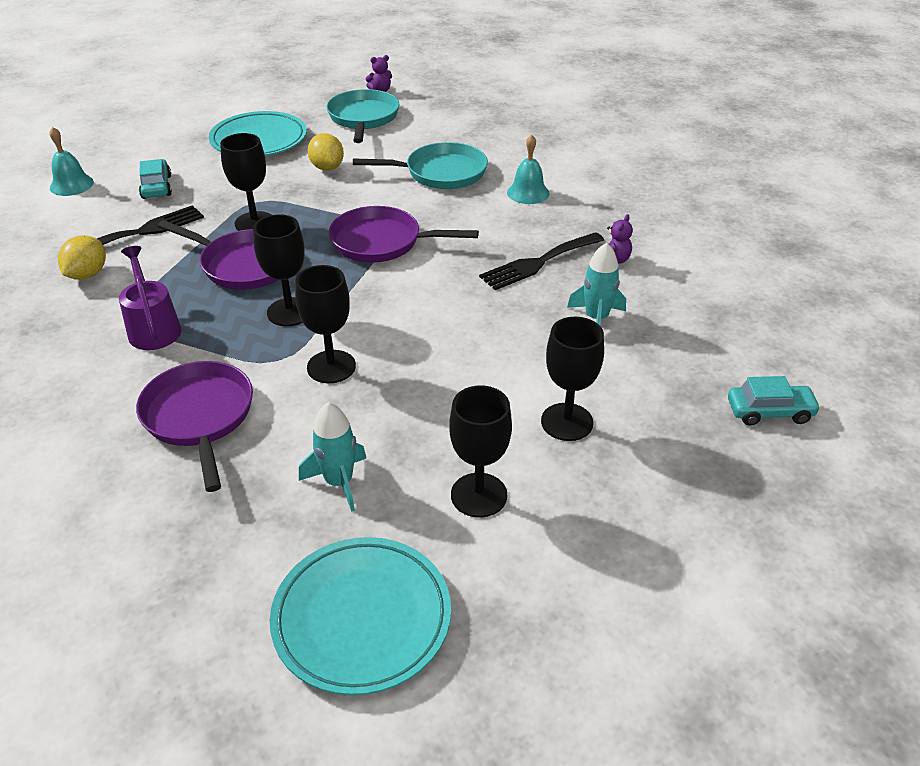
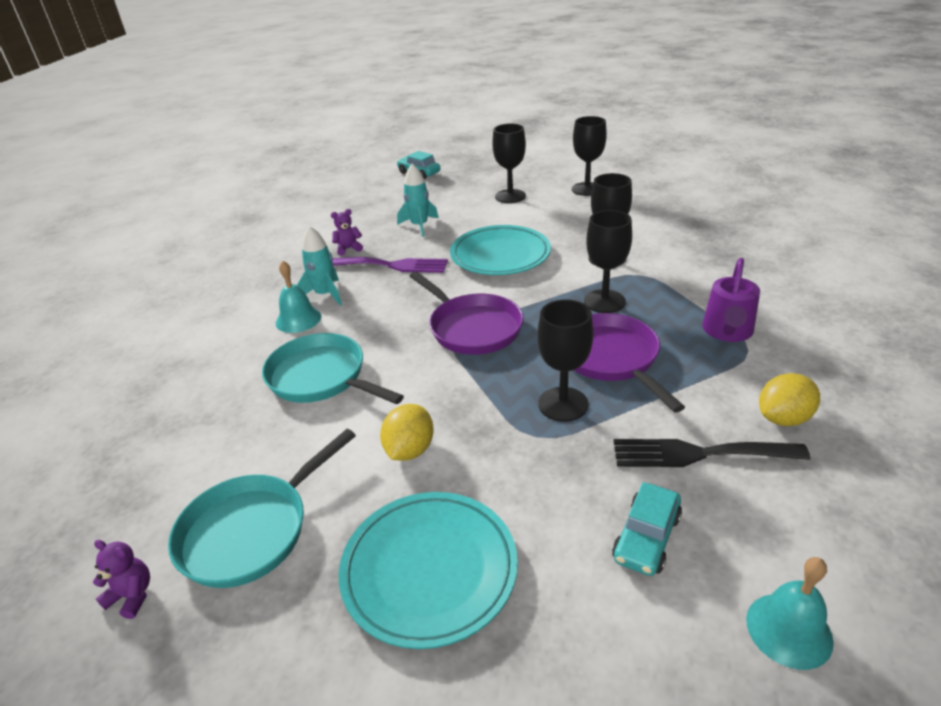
camera: 135 degrees left, 5 degrees down
(199, 417) = (716, 261): purple pan -> none
(339, 482) = (651, 212): turquoise rocket -> turquoise rocket (325, 294)
(362, 618) = (677, 176): turquoise plate -> turquoise plate (500, 255)
(538, 263) = (392, 265): black fork -> purple fork

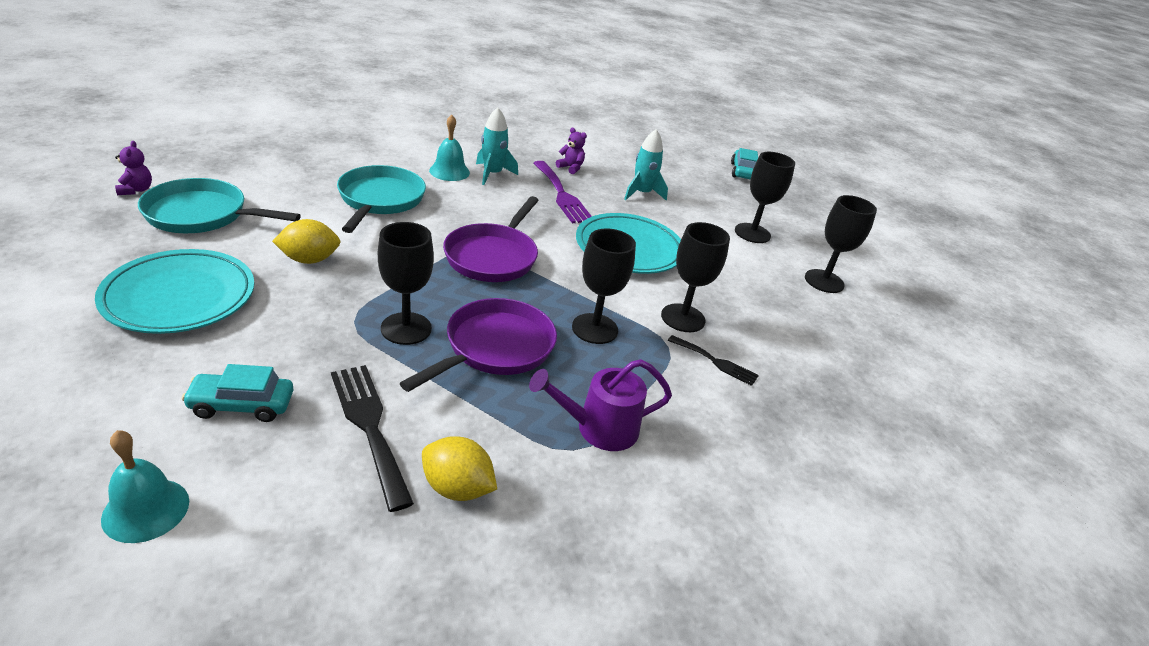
camera: 50 degrees right, 0 degrees up
(665, 260) = (716, 362): none -> black fork

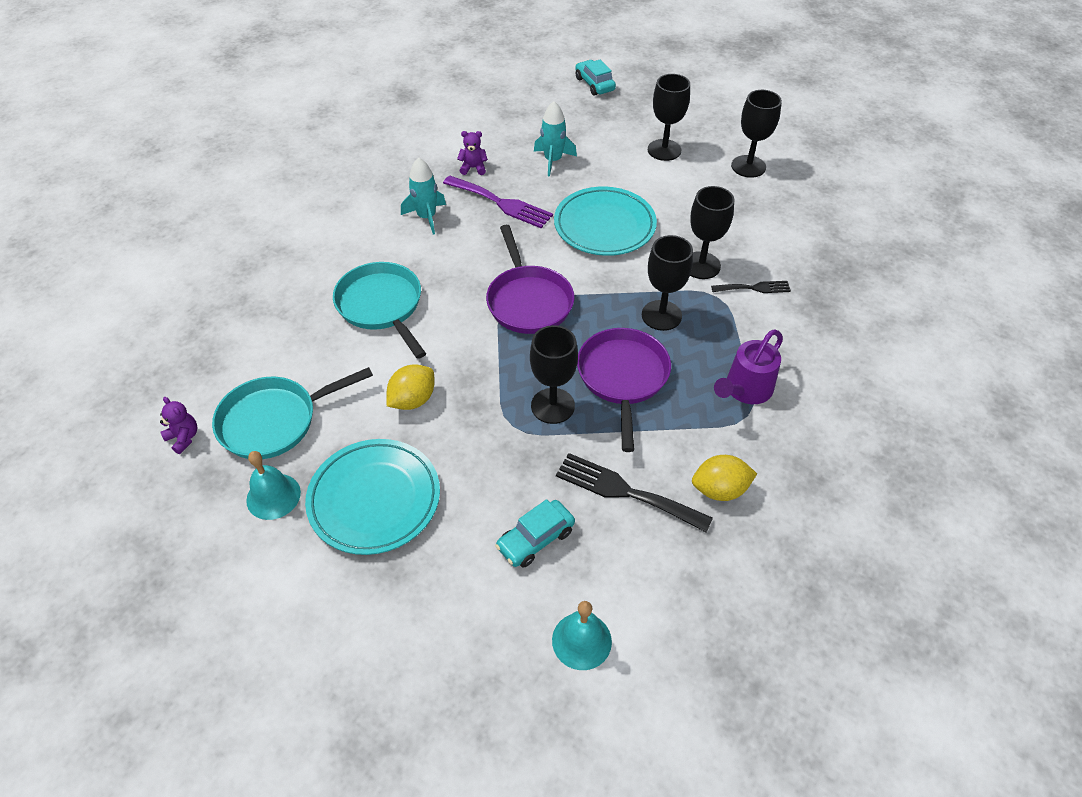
camera: 30 degrees left, 15 degrees up
(449, 171) = (392, 237): turquoise bell -> turquoise bell (273, 496)

